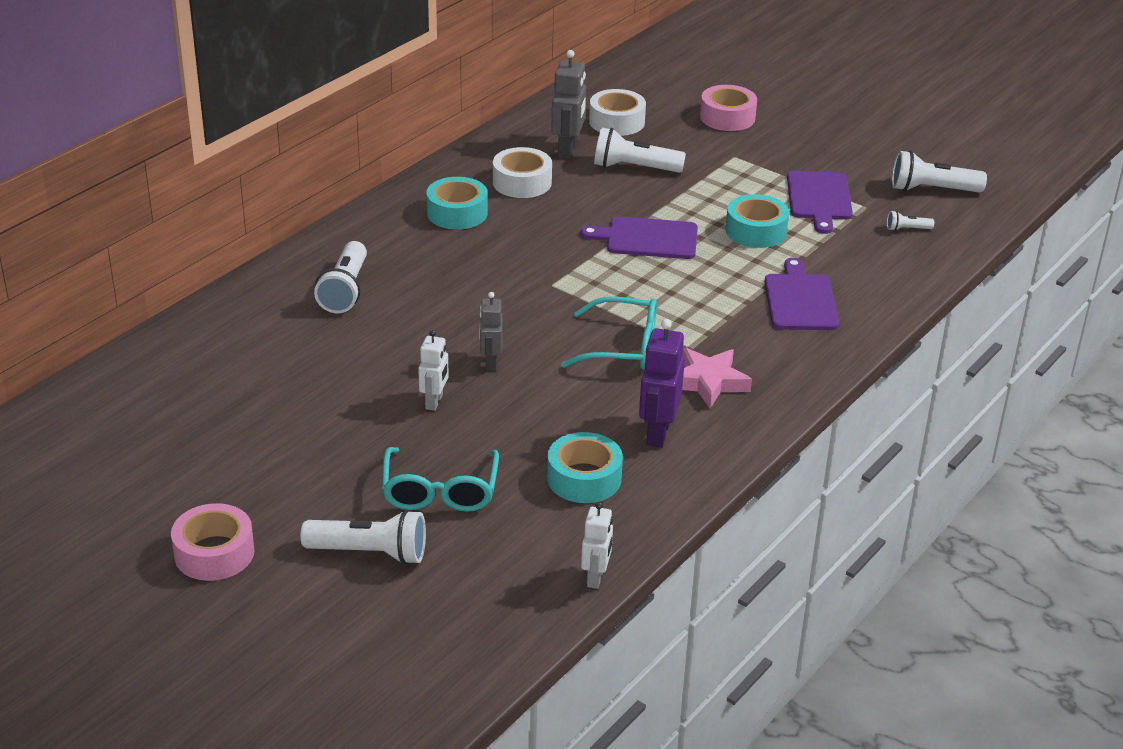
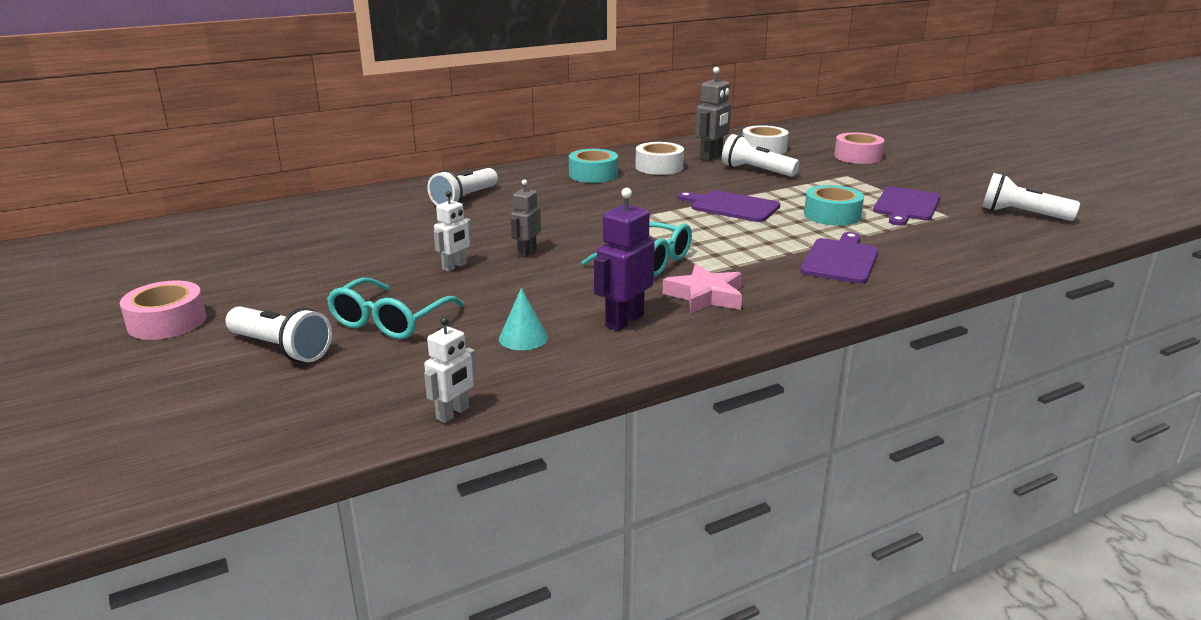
camera: 25 degrees right, 10 degrees down
(584, 478) = (523, 338): turquoise tape -> turquoise cone
(907, 229) = (981, 233): white flashlight -> none

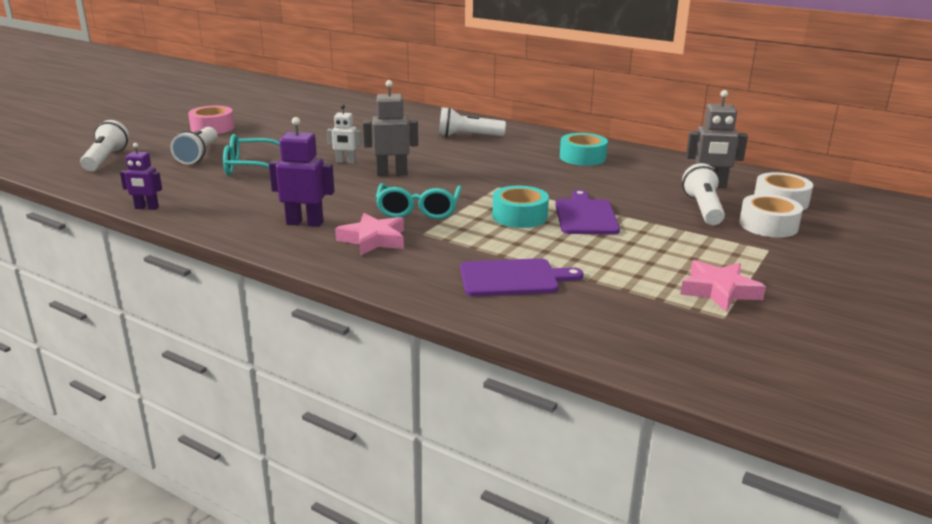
camera: 60 degrees right, 0 degrees up
(453, 413) = (146, 208): white robot -> purple robot
(523, 338) = (254, 202): turquoise cone -> none
(526, 252) = (392, 173): grey robot -> grey robot, size x1.55
(659, 167) = (643, 173): white tape -> white tape (768, 225)
(832, 215) = (629, 259): turquoise tape -> turquoise tape (519, 216)
(857, 156) = (848, 246): pink tape -> none
(906, 205) = (719, 291): purple cutting board -> pink star
(1022, 214) = (804, 363): white flashlight -> white flashlight (106, 159)

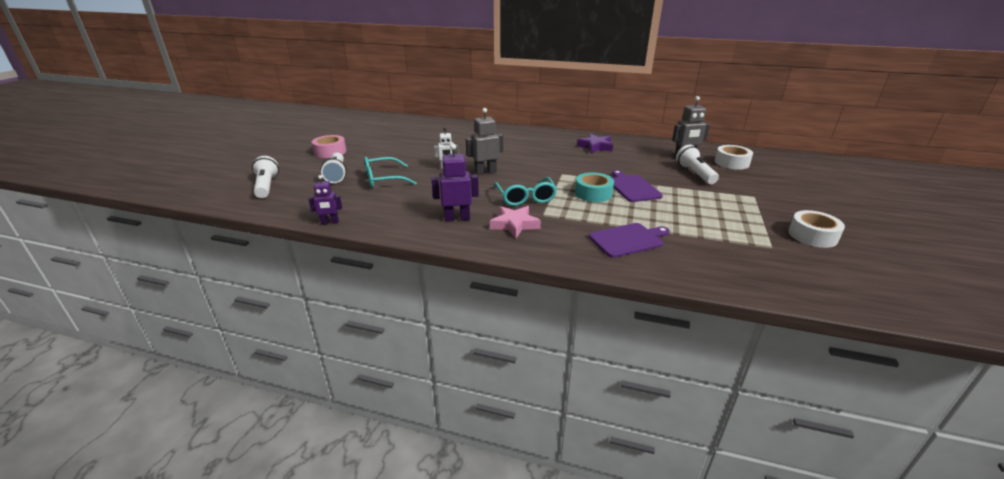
camera: 15 degrees left, 5 degrees up
(468, 136) = (512, 140): white flashlight -> none
(582, 157) = (595, 147): turquoise tape -> purple star
(719, 291) = (753, 229): pink star -> none
(768, 225) = (739, 180): white tape -> white tape (812, 235)

